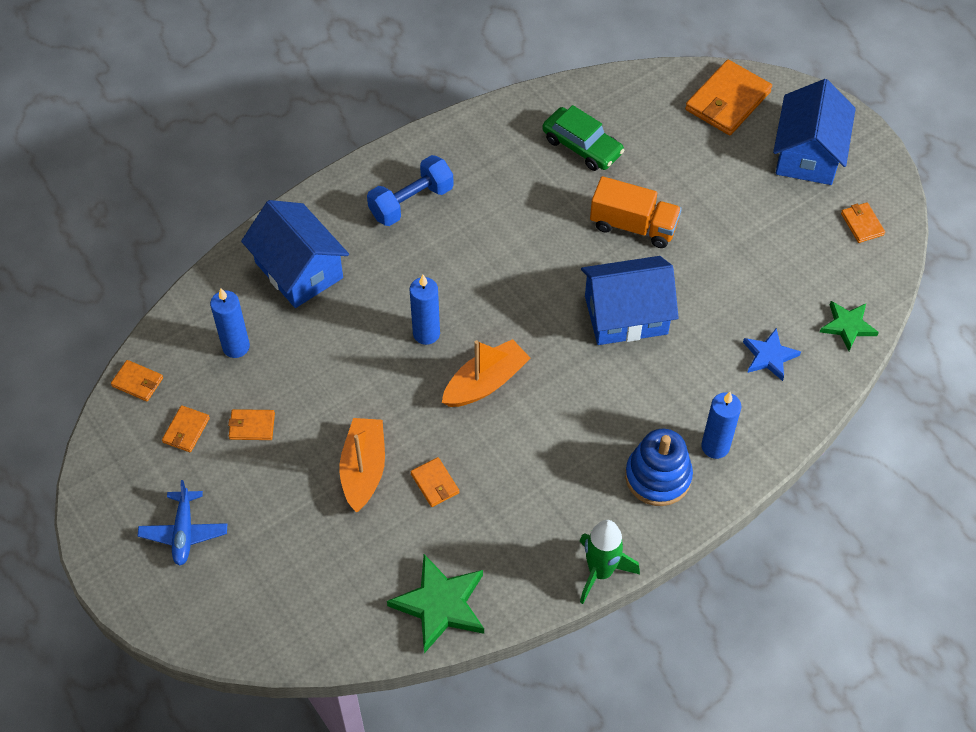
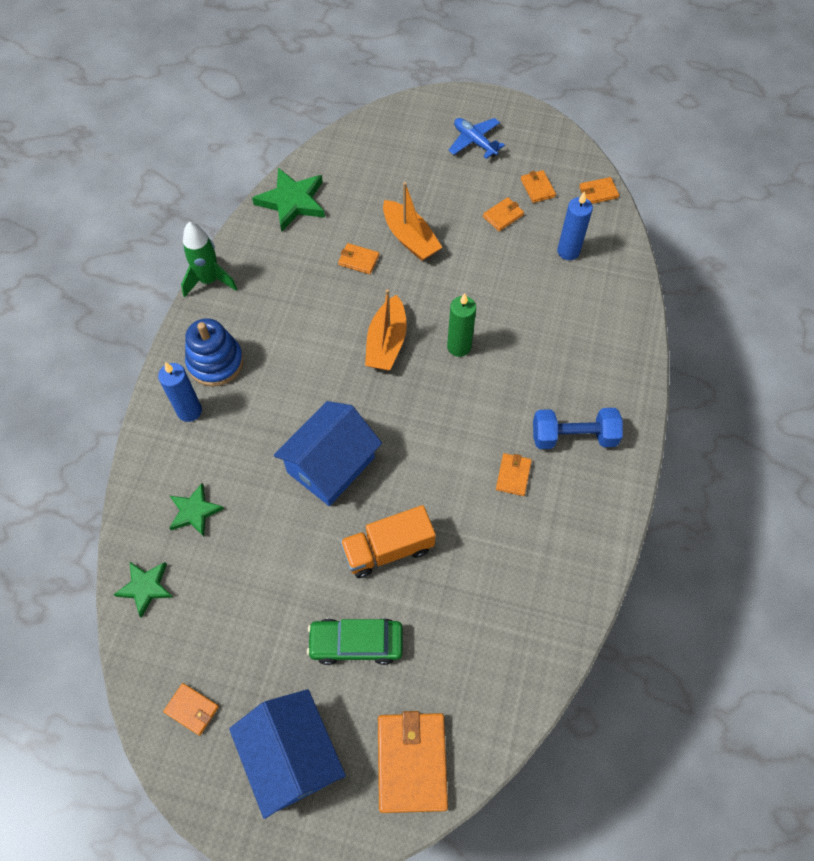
camera: 140 degrees right, 5 degrees up
(299, 270) = (590, 327): blue house -> none
(411, 202) = (573, 437): blue dumbbell -> blue dumbbell turned 75 degrees clockwise
(426, 333) = (459, 347): blue candle -> green candle
(487, 209) = (513, 475): none -> orange wallet
(582, 146) = (496, 597): green car -> green car (356, 643)
(769, 356) = (195, 511): blue star -> green star

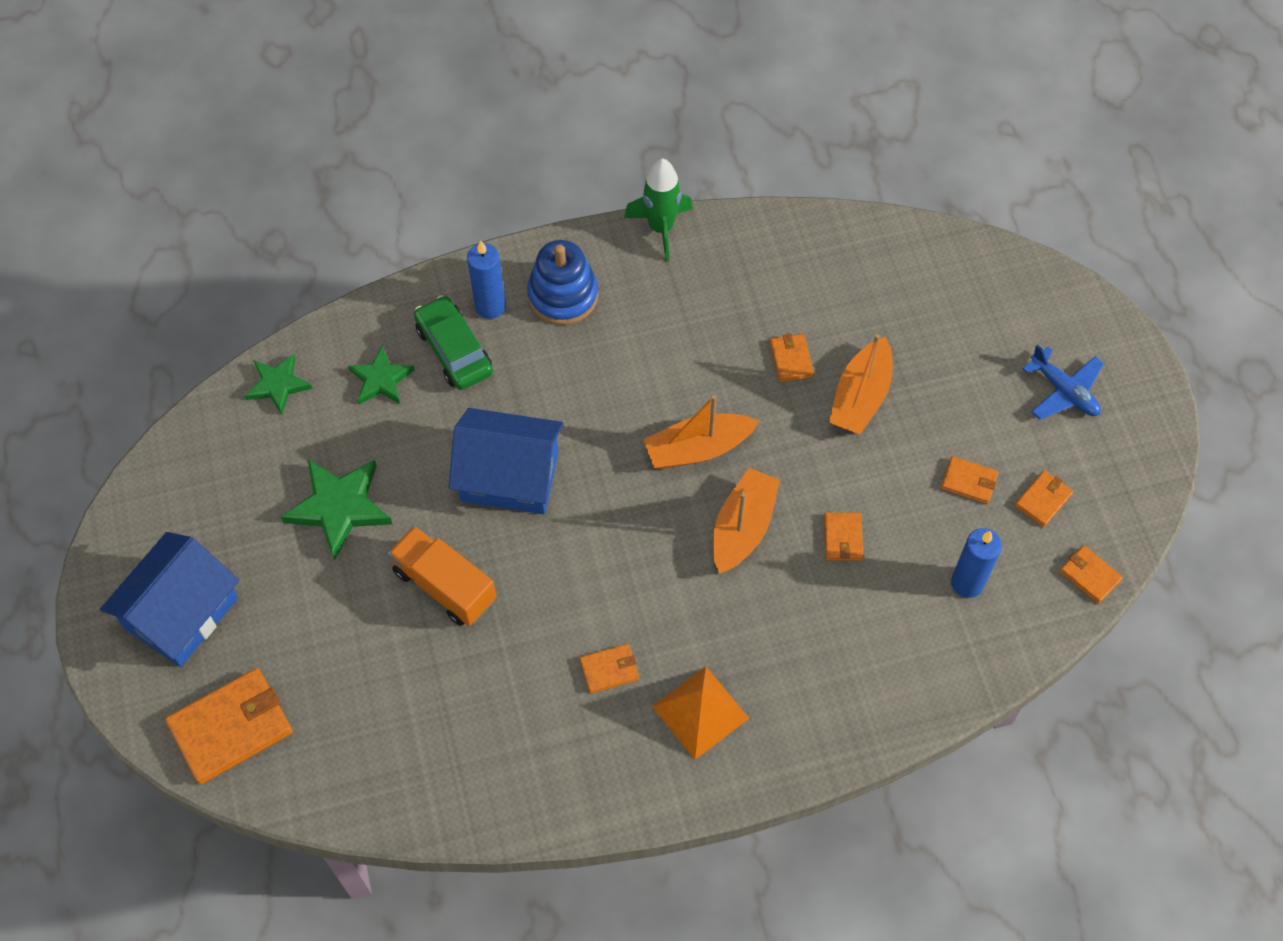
camera: 60 degrees right, 0 degrees up
(192, 709) = (181, 498): orange wallet -> orange wallet (843, 538)
(292, 202) = (825, 246): green star -> green star (339, 507)
(356, 643) = (325, 610): green car -> green car (454, 350)
(459, 347) = (743, 527): green candle -> orange boat
(474, 142) = (1064, 391): blue plane -> blue plane turned 120 degrees clockwise
(573, 437) = (700, 712): blue dumbbell -> orange pyramid

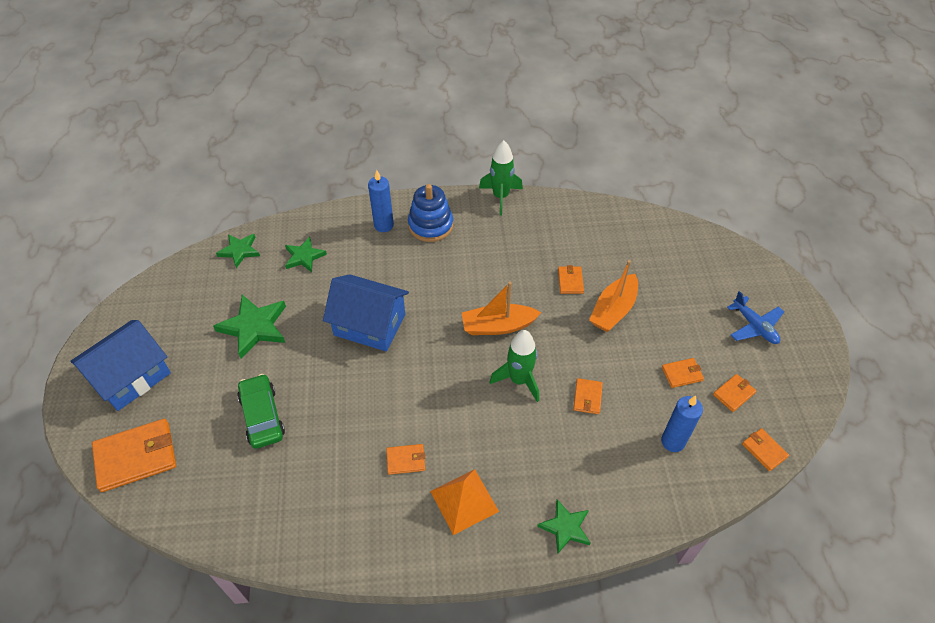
camera: 10 degrees right, 10 degrees down
(445, 585) = (308, 386): orange truck -> none
(454, 350) = (354, 246): green car -> green car (262, 416)
(743, 527) = (519, 380): orange boat -> green rocket
(840, 724) = (565, 527): none -> green star
(969, 481) = (682, 374): orange wallet -> orange wallet turned 45 degrees counterclockwise

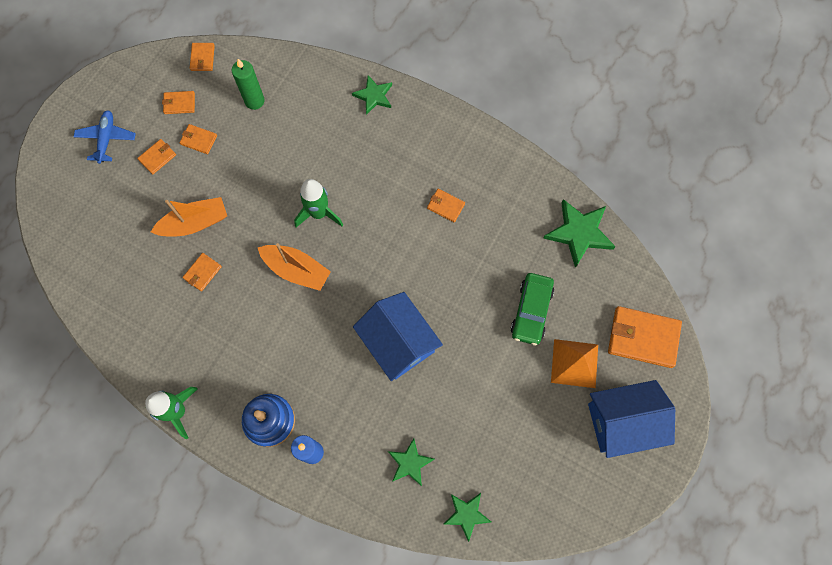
camera: 145 degrees left, 20 degrees up
(254, 327) = (496, 406): green star -> green star (579, 233)
(464, 501) = (425, 153): orange pyramid -> orange pyramid (574, 363)
(587, 397) = (282, 167): orange wallet -> orange wallet (157, 157)
(673, 441) = (254, 101): blue candle -> green candle

